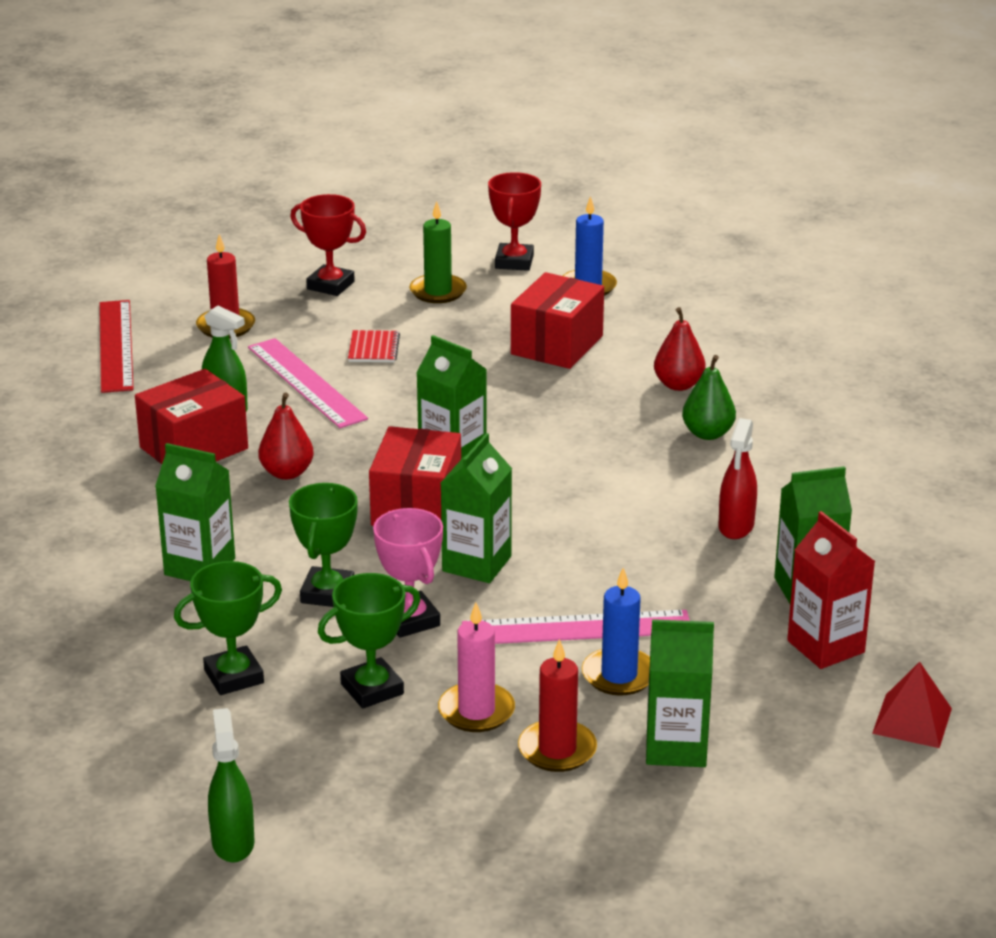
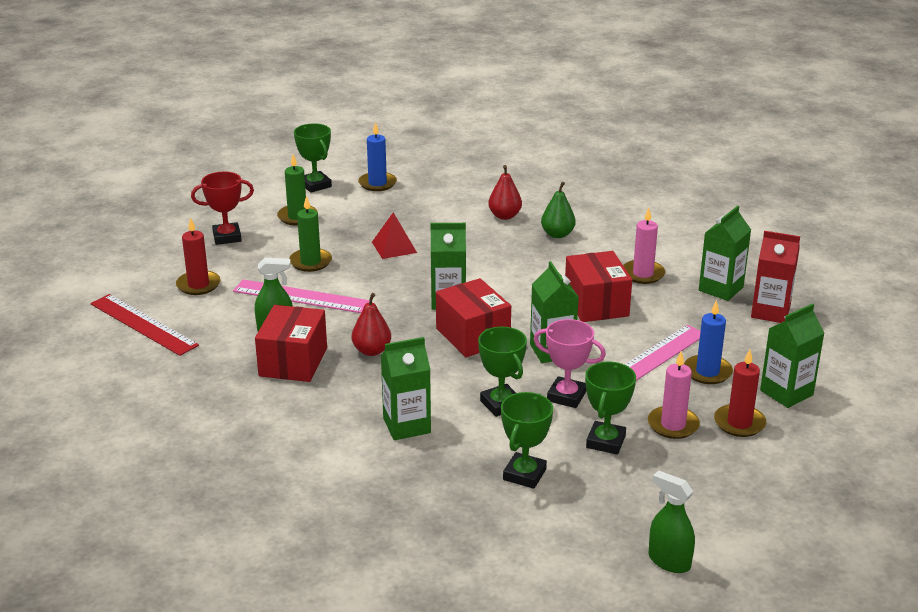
camera: 40 degrees left, 0 degrees up
(373, 348) = (310, 262): red notebook -> green candle
(514, 262) = (315, 185): red trophy -> green trophy
(557, 345) = (410, 220): red box -> red box (596, 304)
(736, 526) = (643, 274): red spray bottle -> pink candle
(912, 720) = (856, 328): red pyramid -> red pyramid (394, 247)

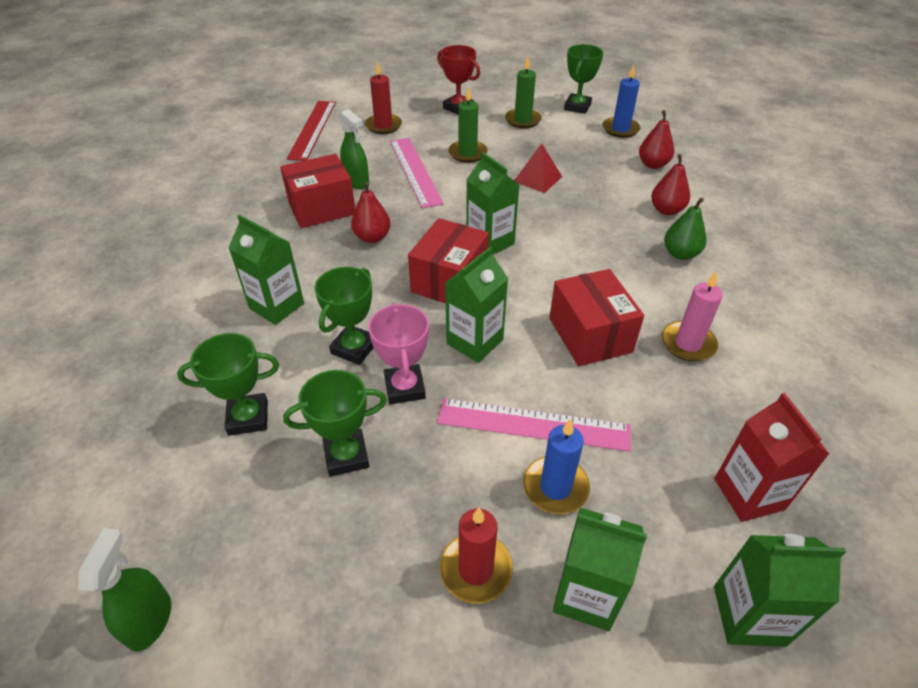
camera: 55 degrees right, 15 degrees up
(443, 194) = (653, 164): none -> red pear
(596, 304) = (590, 335): red box -> red box turned 60 degrees counterclockwise
(673, 425) = (421, 502): pink candle -> none
(721, 289) = (740, 422): green carton -> green carton (748, 615)

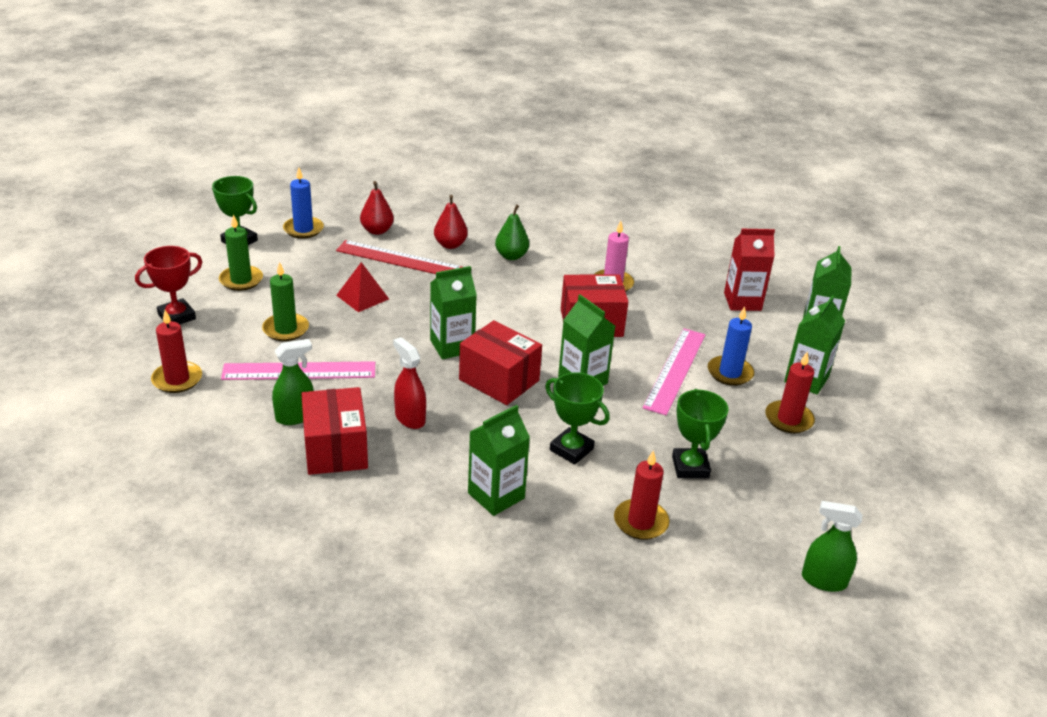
camera: 80 degrees left, 10 degrees down
(248, 418) = (640, 522): green trophy -> red candle
(313, 129) = (140, 440): red ruler -> red ruler (399, 259)
(372, 237) = (410, 418): red pear -> red spray bottle
(404, 388) = (625, 426): pink trophy -> none

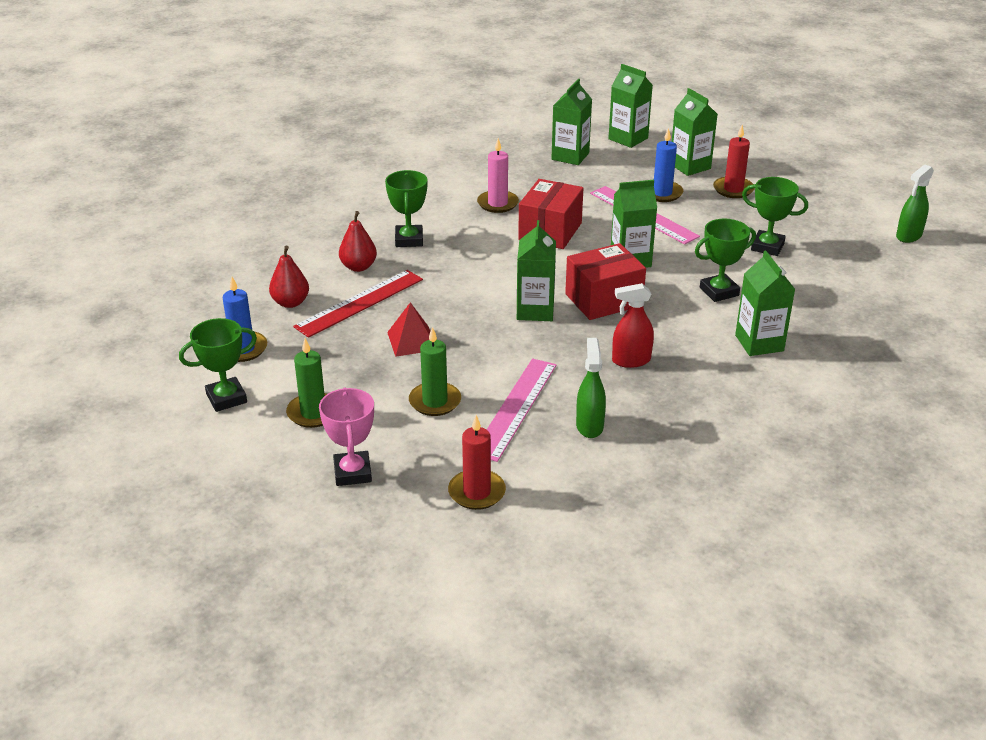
camera: 60 degrees left, 0 degrees up
(177, 317) = (352, 472): red trophy -> pink trophy
(335, 449) = (653, 412): red box -> none
(511, 256) = (409, 240): green pear -> green trophy
(640, 522) = (820, 287): red candle -> none
(742, 301) = (570, 156): red carton -> green carton

